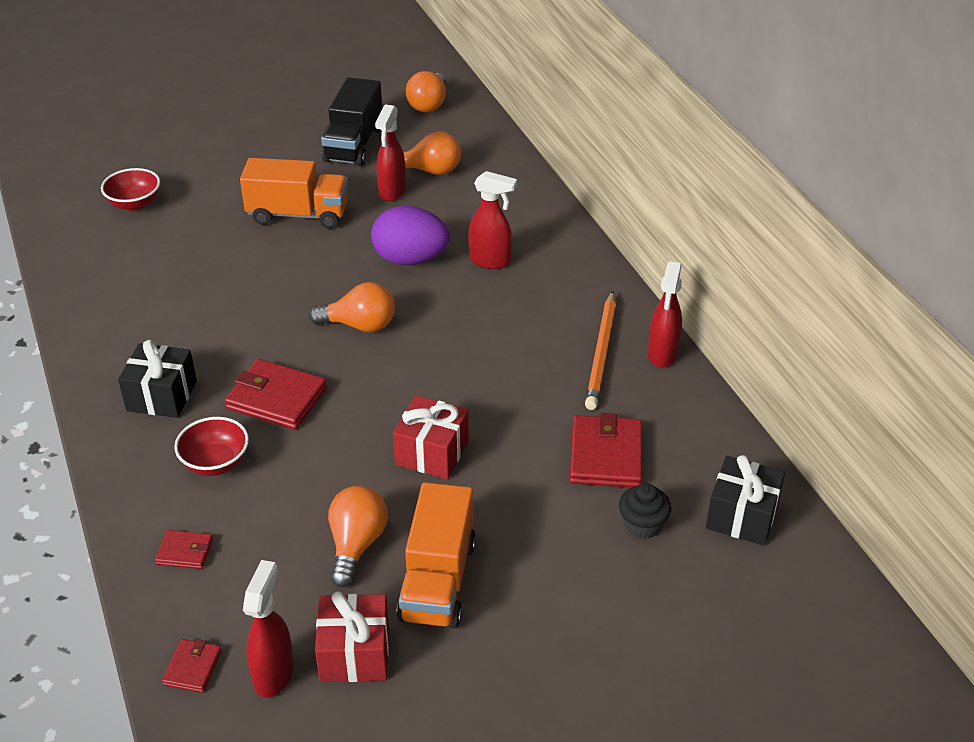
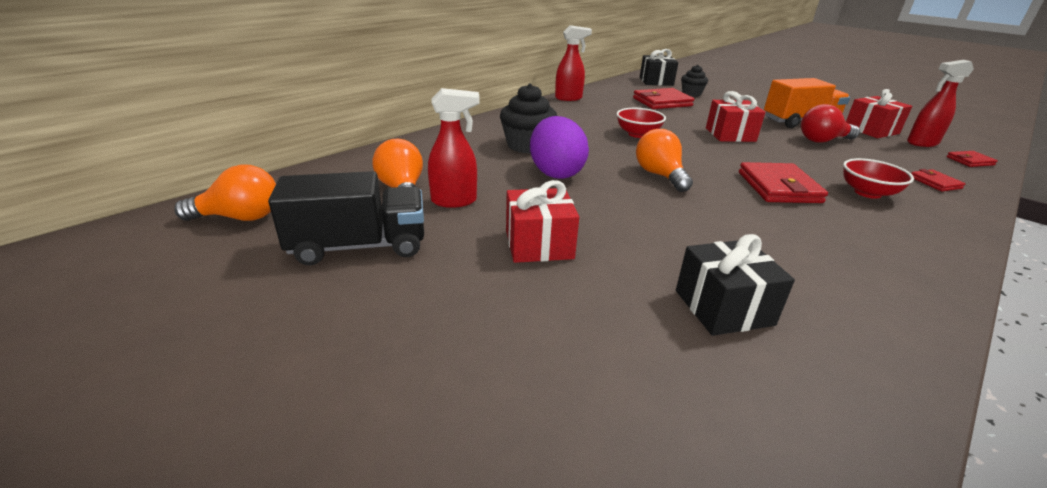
camera: 115 degrees left, 10 degrees down
(134, 204) = (647, 418): red bowl -> red bowl (637, 134)
(162, 396) = (870, 237): black gift -> black gift (723, 307)
(298, 214) = (539, 244): orange truck -> red gift
(356, 545) = (822, 140): orange light bulb -> red light bulb
(490, 261) = (527, 145): red spray bottle -> black cupcake
(601, 353) = (586, 109): orange pencil -> none

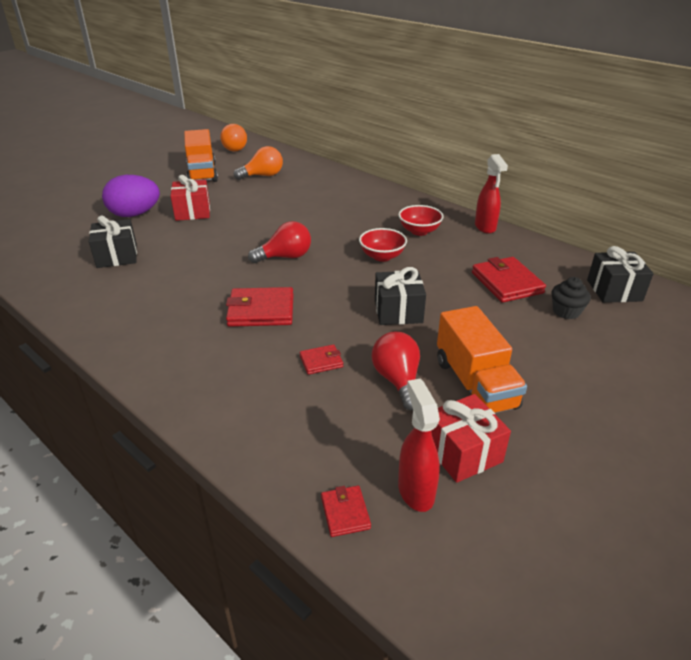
camera: 90 degrees right, 5 degrees up
(359, 246) = (202, 173): black truck -> orange truck
(455, 201) = (247, 189): red spray bottle -> none
(527, 145) = (340, 208): black cupcake -> none
(556, 173) = (289, 218): purple egg -> purple egg (135, 214)
(660, 175) = (285, 257): orange light bulb -> red light bulb
(730, 135) = (398, 311): red gift -> black gift
(867, 193) = (246, 362): red bowl -> red bowl (419, 231)
(935, 183) = (269, 429): red wallet -> red wallet (321, 361)

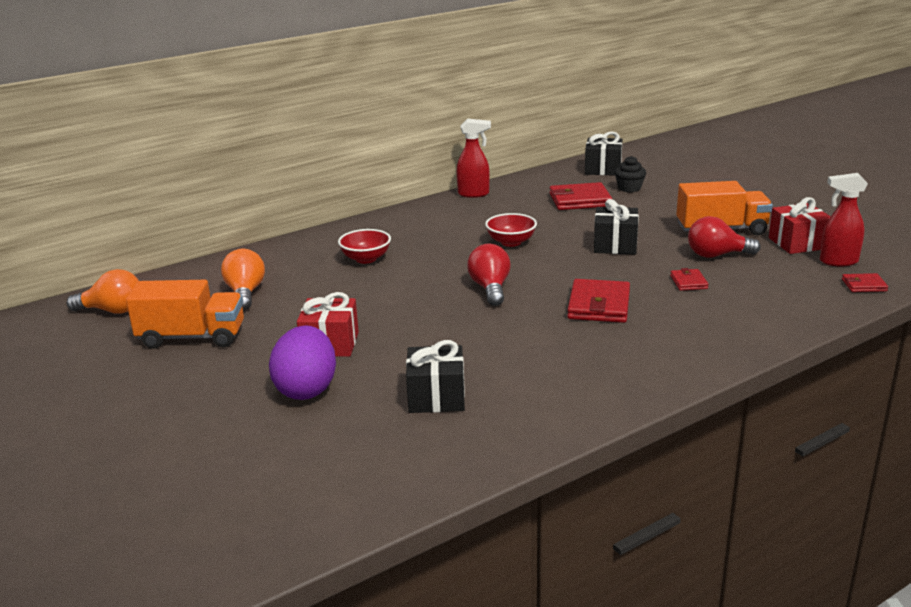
camera: 75 degrees left, 10 degrees down
(419, 231) = (466, 221): red bowl -> red bowl (366, 259)

